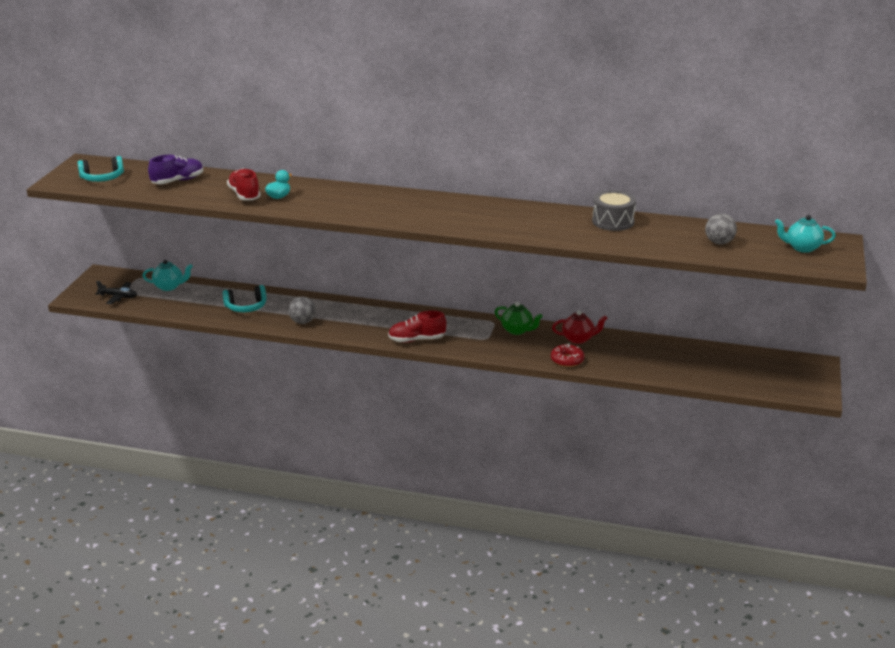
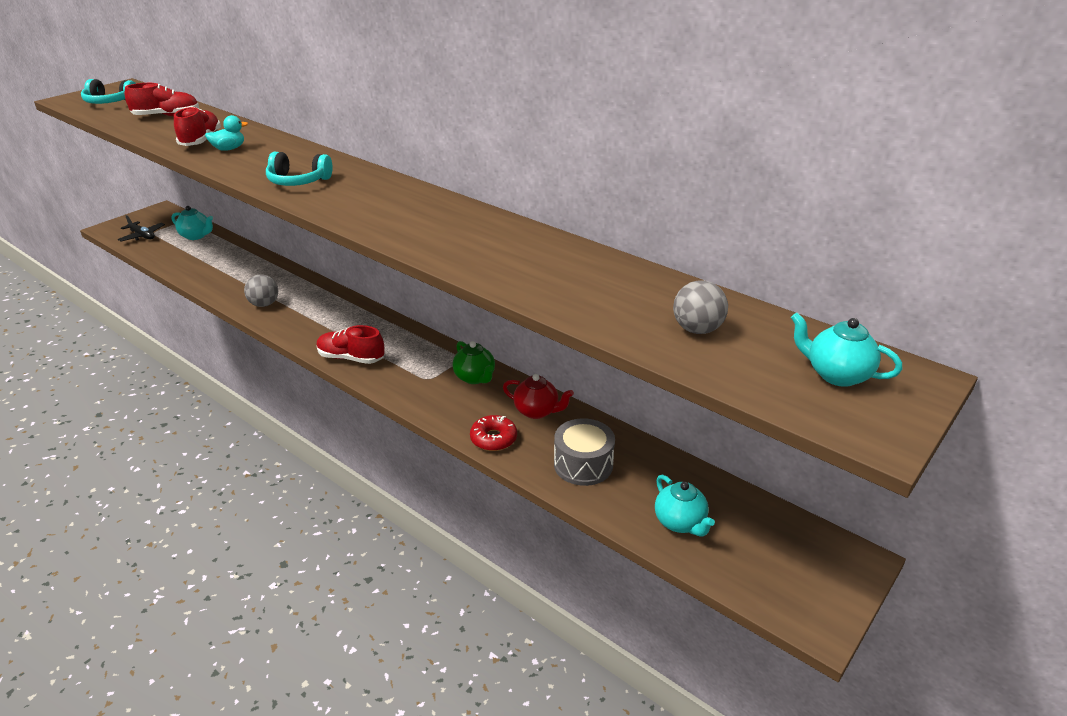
camera: 25 degrees right, 5 degrees up
(177, 181) = (167, 116): purple shoe -> red shoe
(246, 307) = (234, 273): turquoise headphones -> turquoise headphones (298, 181)
(613, 221) = (571, 259): grey drum -> grey drum (583, 464)
(715, 372) = (680, 523): none -> turquoise teapot

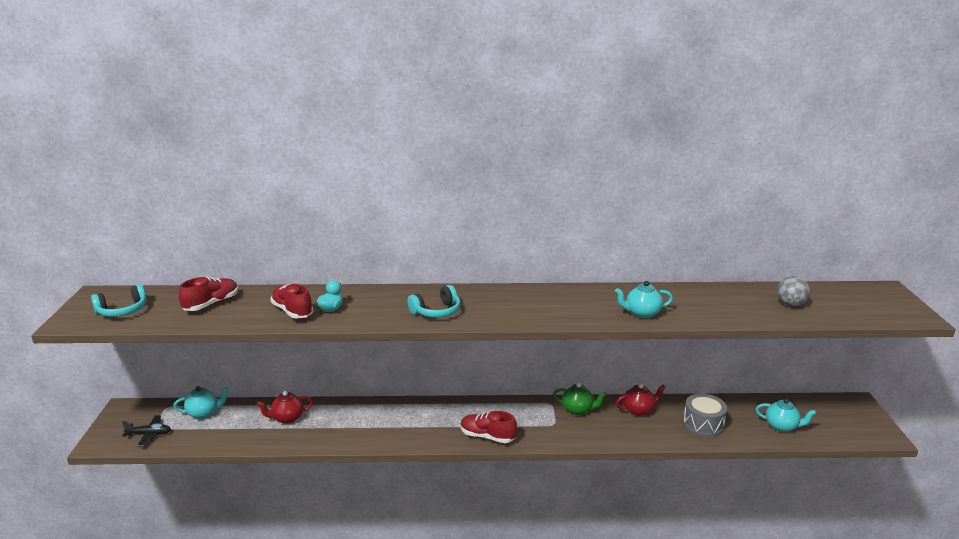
camera: 40 degrees left, 10 degrees down
(238, 266) = (287, 418): none -> red teapot
(264, 304) = (362, 434): grey ball -> none
(351, 358) = (487, 436): red shoe -> red shoe turned 45 degrees clockwise
(493, 439) = (643, 436): red donut -> none
(836, 375) = (865, 300): turquoise teapot -> turquoise teapot (642, 313)

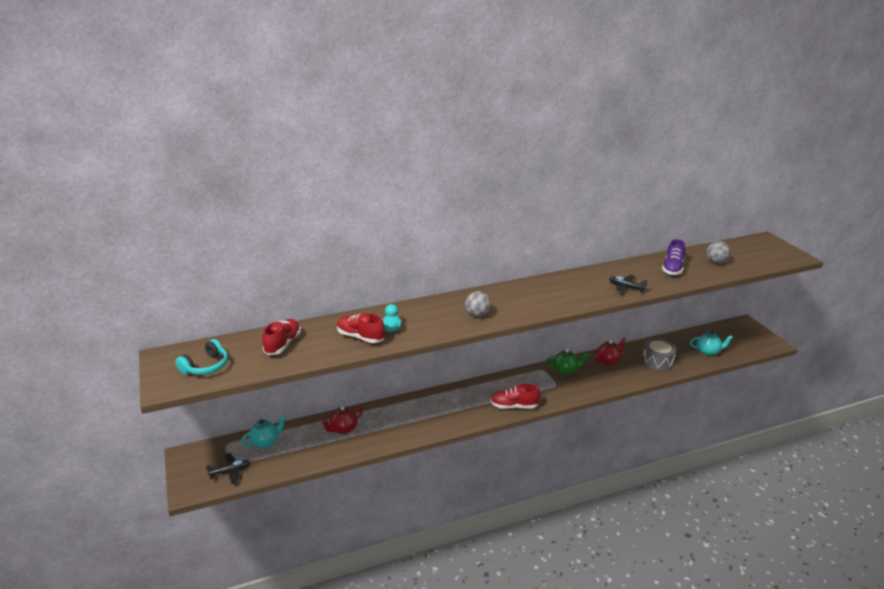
camera: 20 degrees left, 5 degrees up
(436, 311) = (477, 315): turquoise headphones -> grey ball
(642, 313) = (626, 287): turquoise teapot -> black plane
(723, 302) = (672, 268): none -> purple shoe

